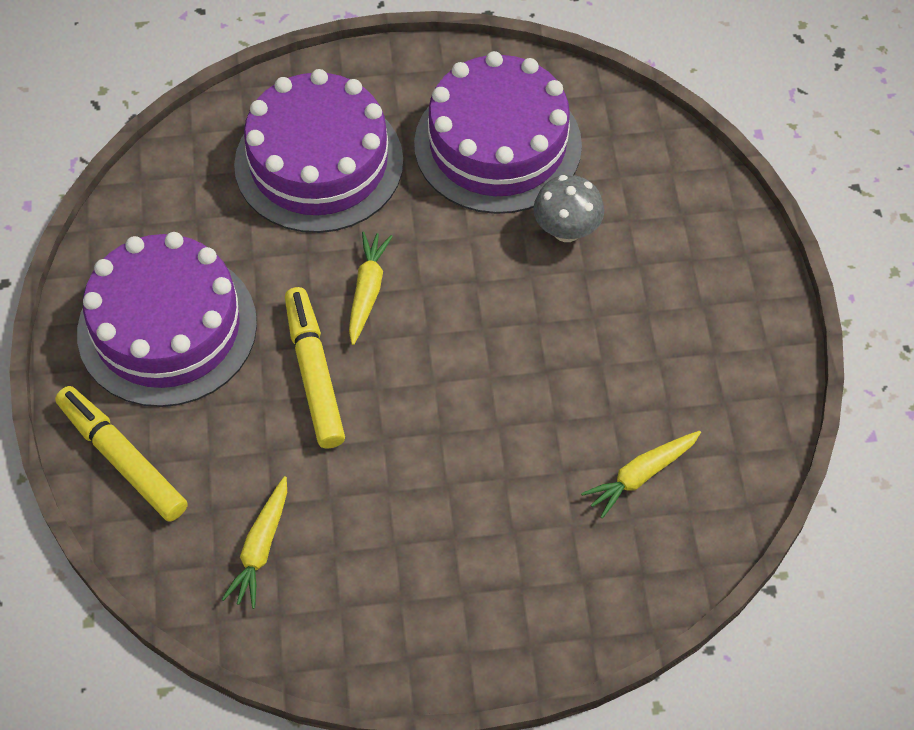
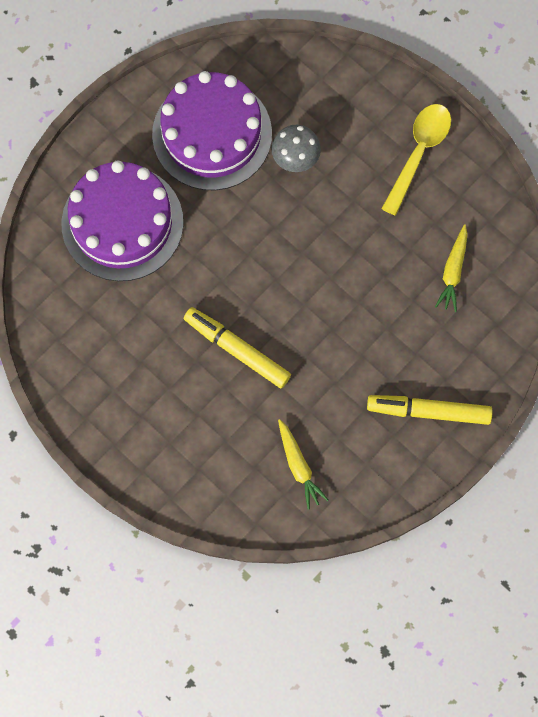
camera: 40 degrees left, 15 degrees up
(123, 459) = (181, 478): yellow marker -> yellow marker (428, 411)
(167, 328) = (133, 387): purple cake -> none
(367, 291) = (221, 280): yellow carrot -> none
(715, 322) = (418, 153): none -> yellow spoon

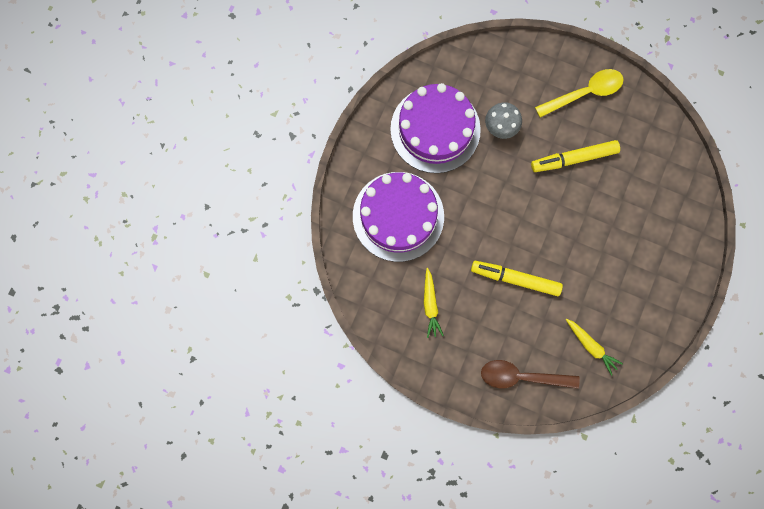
camera: 20 degrees left, 5 degrees up
(196, 472) = (522, 376): none -> brown spoon
(418, 153) = (584, 93): yellow spoon -> yellow spoon turned 60 degrees clockwise
(428, 411) = (664, 274): yellow marker -> yellow marker (573, 158)
(453, 271) = (641, 169): yellow carrot -> yellow carrot (430, 304)

